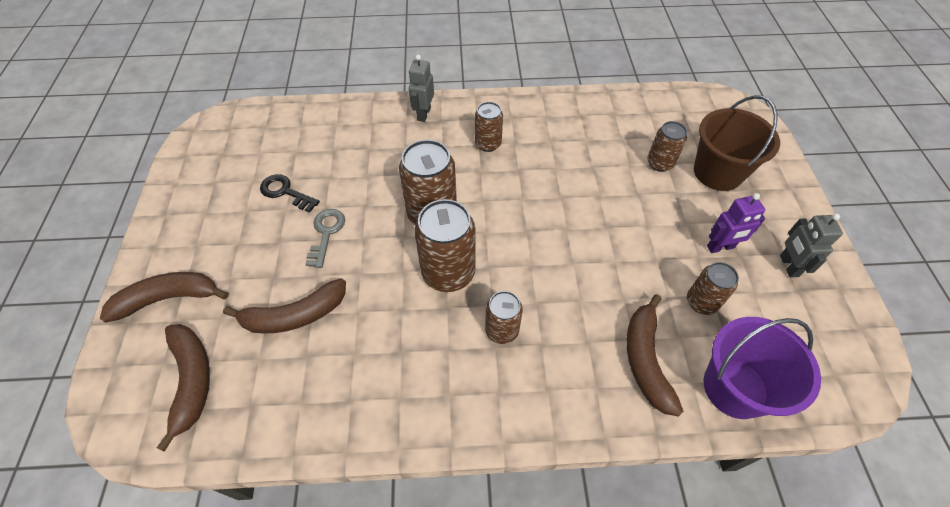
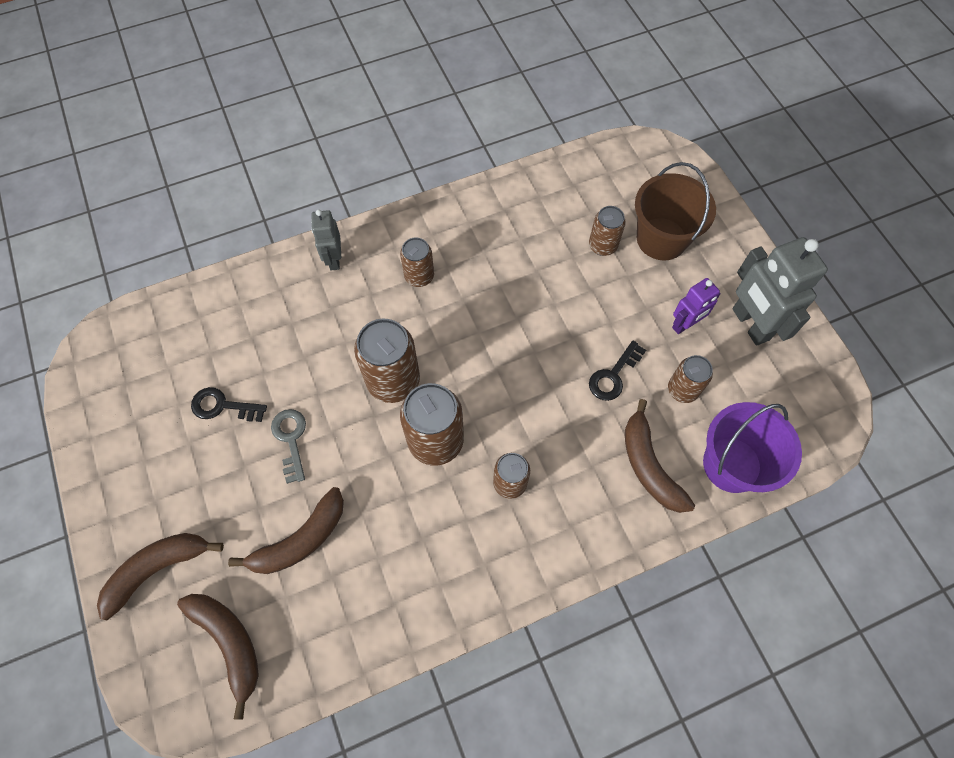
camera: 20 degrees left, 10 degrees up
(635, 269) = (613, 375): none -> black key
(788, 266) = (750, 324): grey robot -> grey robot, size x1.74

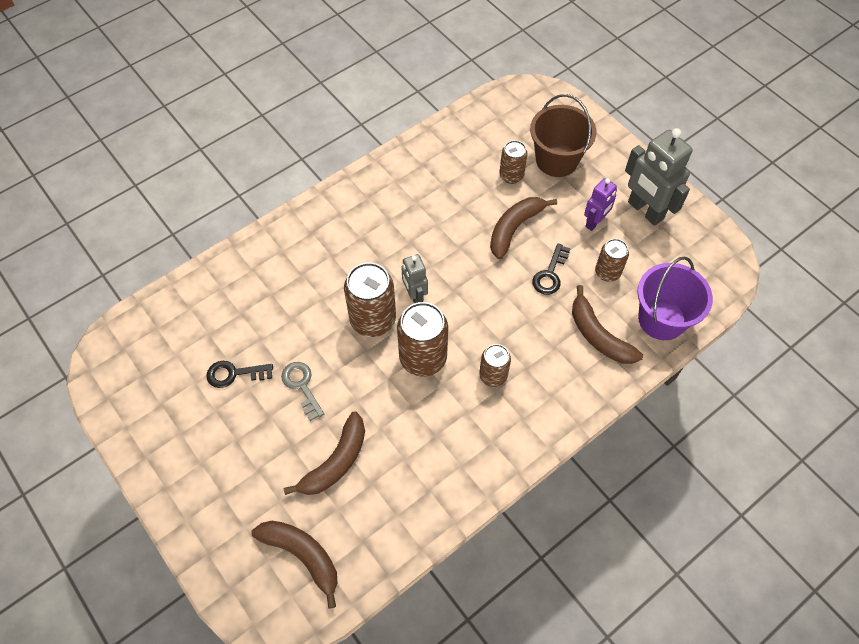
camera: 15 degrees left, 5 degrees down
(157, 569) = (222, 516): brown banana -> brown banana (514, 228)
(334, 259) = (291, 235): grey robot -> grey robot (414, 295)
(419, 276) = (368, 233): brown can -> none

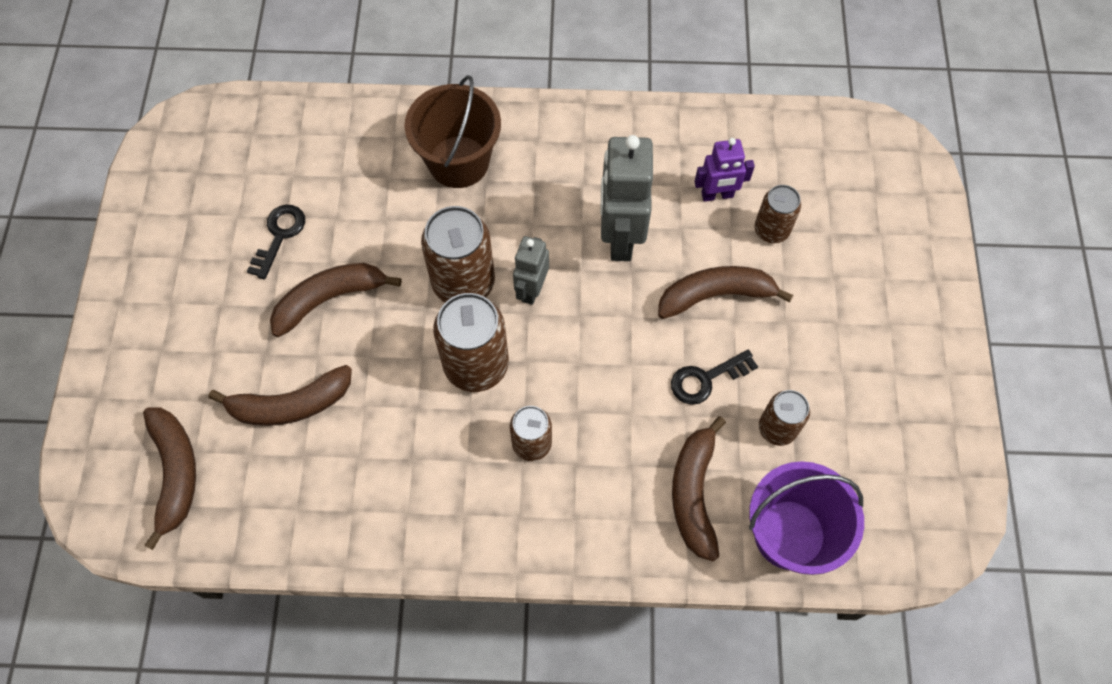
camera: 40 degrees right, 5 degrees up
(234, 374) = (279, 236): black key -> black key turned 75 degrees clockwise
(302, 386) = (329, 299): grey key -> brown banana
(556, 160) = (845, 249): brown bucket -> brown bucket (458, 162)
(595, 222) = (820, 358): purple robot -> purple robot (717, 195)
(645, 211) = (898, 390): grey robot -> grey robot (620, 237)

